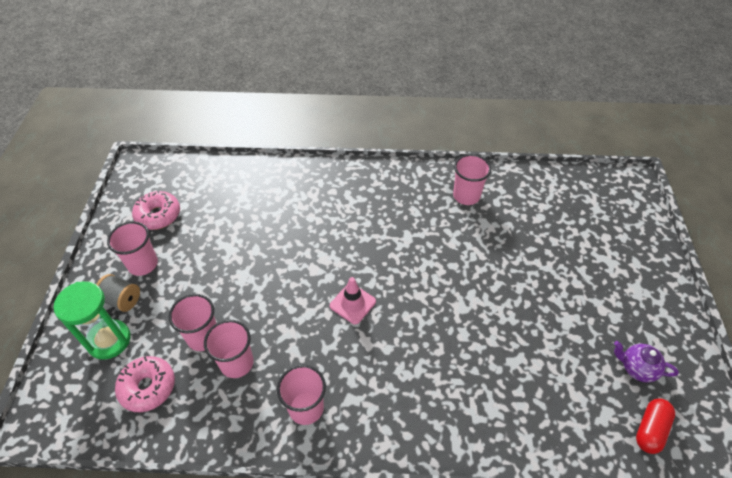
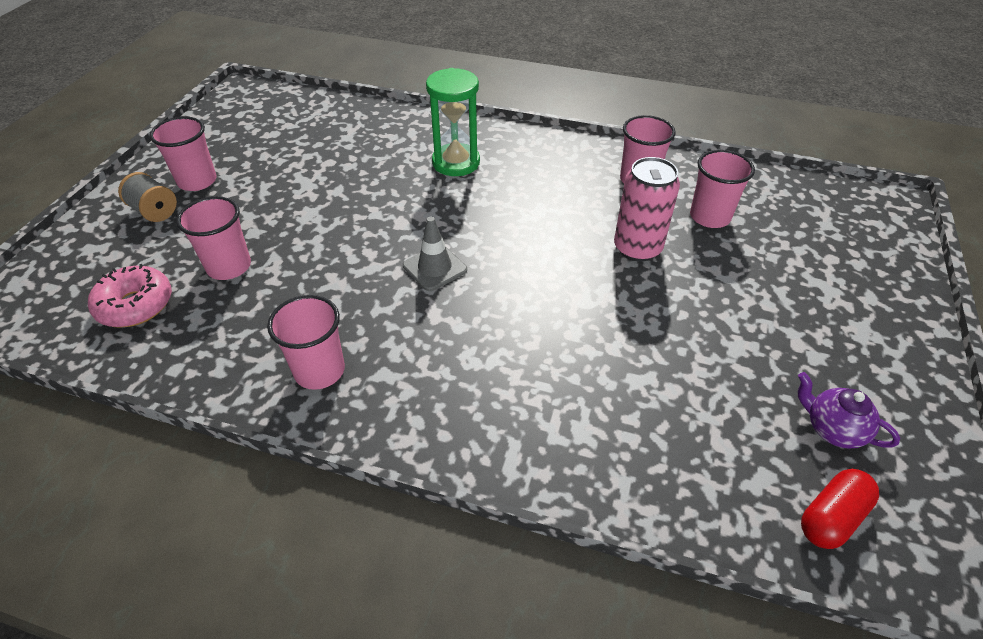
camera: 15 degrees right, 5 degrees down
(109, 340) = (118, 248): green hourglass -> green hourglass (456, 163)
(158, 215) = (240, 138): pink donut -> none
(237, 363) = (256, 302): pink cup -> pink cup (710, 217)
(352, 303) = (435, 268): pink traffic cone -> grey traffic cone
(483, 256) = (637, 248): none -> pink can

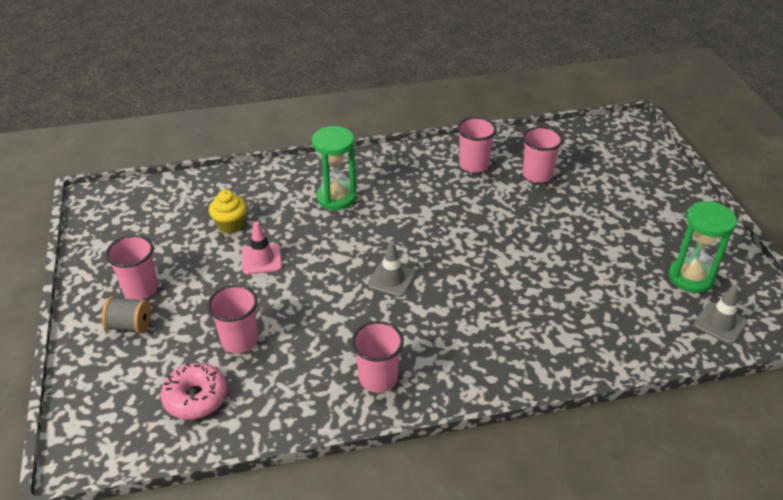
camera: 30 degrees left, 5 degrees down
(326, 196) = (261, 259): none -> pink traffic cone
(330, 153) = (230, 225): none -> yellow cupcake
(637, 248) = (510, 213): pink can -> none
(831, 517) = (720, 323): red capsule -> grey traffic cone
(832, 429) = (691, 277): purple teapot -> green hourglass

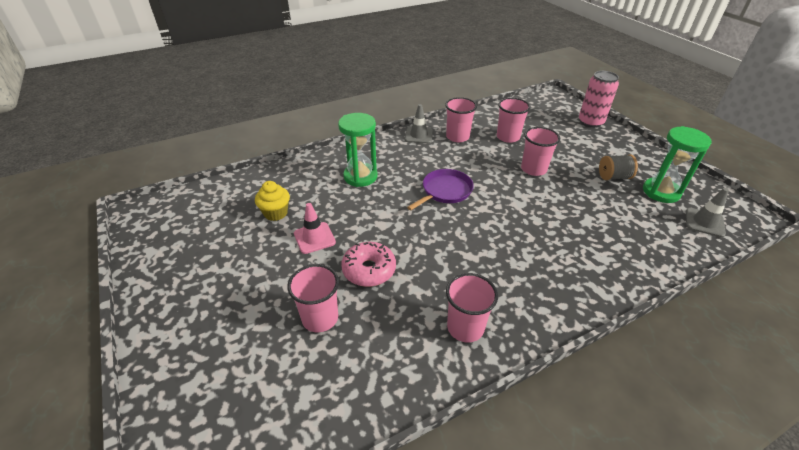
camera: 15 degrees left, 0 degrees up
(130, 326) = (203, 326): grey spool -> grey spool (613, 177)
(140, 288) = (205, 286): pink cup -> pink cup (533, 169)
(195, 397) = (294, 389): pink donut -> pink donut (369, 270)
(391, 279) = (435, 235): grey traffic cone -> grey traffic cone (418, 135)
(425, 231) = (445, 191): none -> purple pan
(659, 170) = (590, 122): none -> pink can

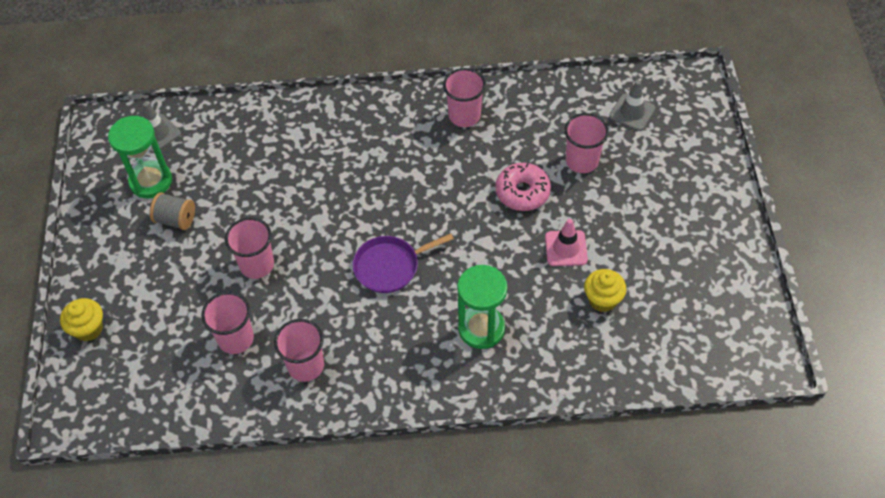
camera: 155 degrees left, 15 degrees up
(418, 135) = (359, 390): grey traffic cone -> grey traffic cone (632, 112)
(590, 122) = (88, 329): pink can -> yellow cupcake

